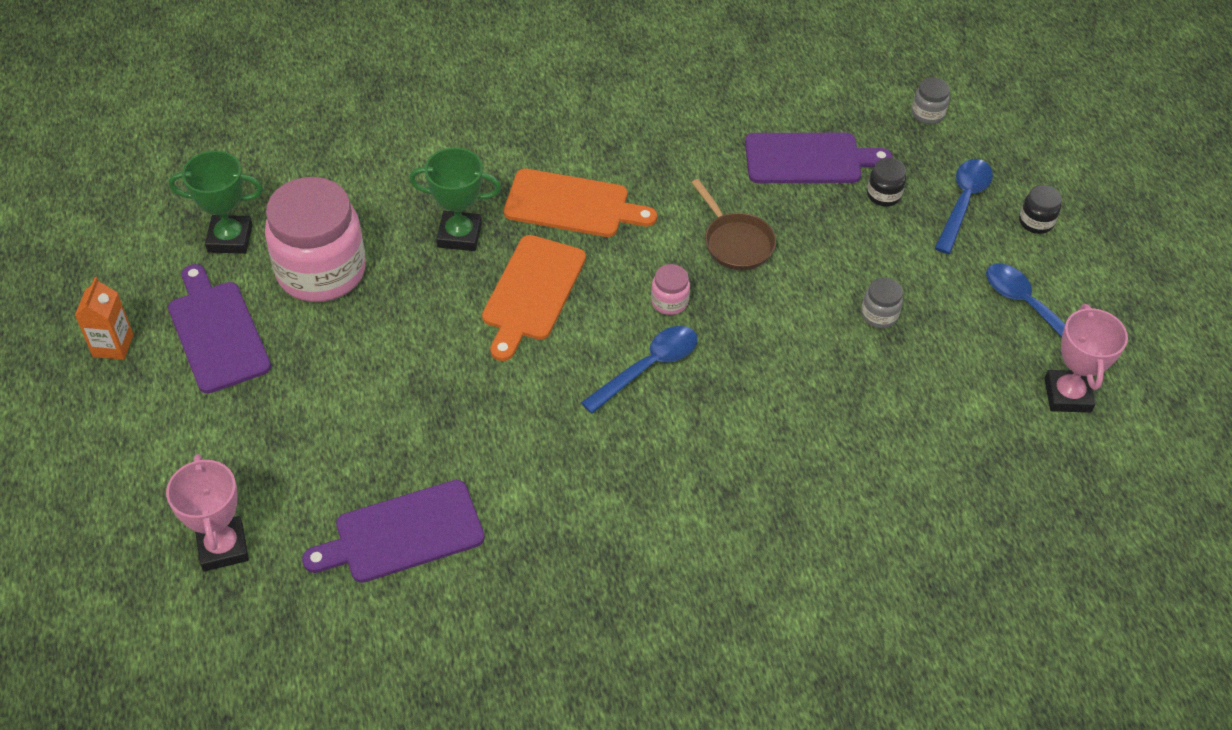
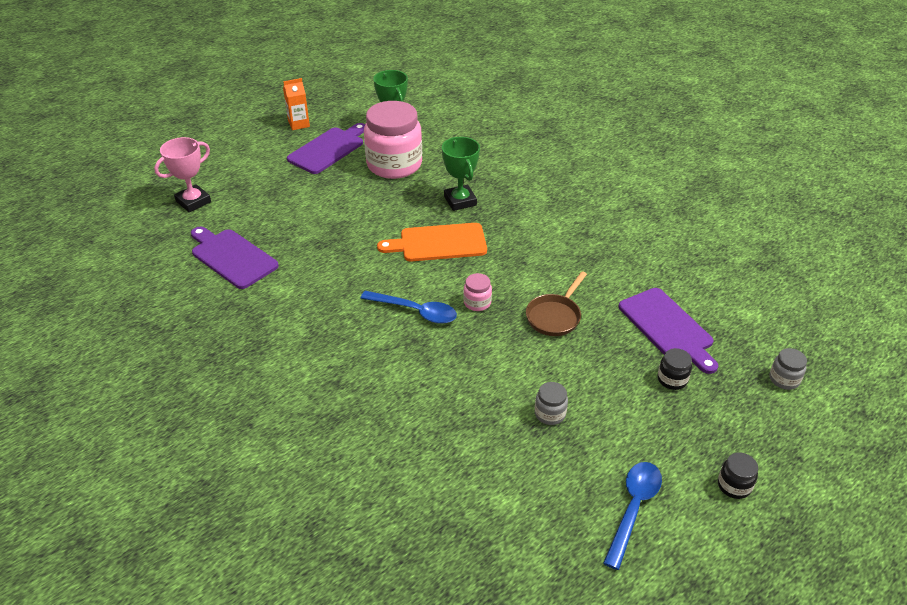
camera: 65 degrees right, 10 degrees down
(572, 204) = (522, 234): orange cutting board -> none
(963, 202) = (710, 430): blue spoon -> none
(1067, 395) = (558, 563): pink trophy -> none

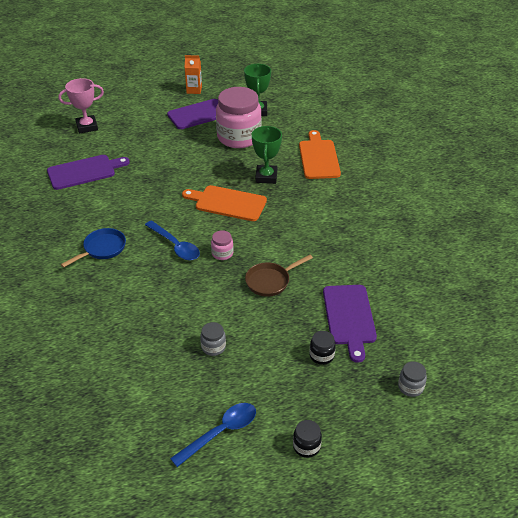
camera: 25 degrees right, 0 degrees up
(232, 257) = (84, 171): purple cutting board -> purple cutting board turned 90 degrees clockwise
(327, 344) = (102, 249): none -> blue pan
(501, 163) = (318, 157): none -> orange cutting board

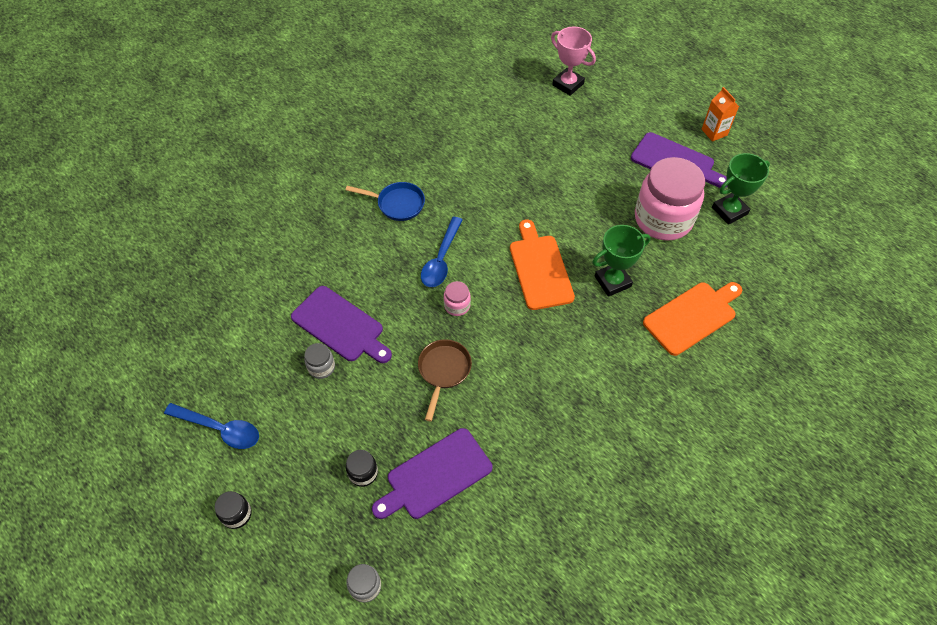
camera: 60 degrees right, 15 degrees up
(84, 171) = (497, 124): purple cutting board -> purple cutting board (340, 325)
(270, 281) = (443, 371): brown pan -> brown pan turned 75 degrees clockwise

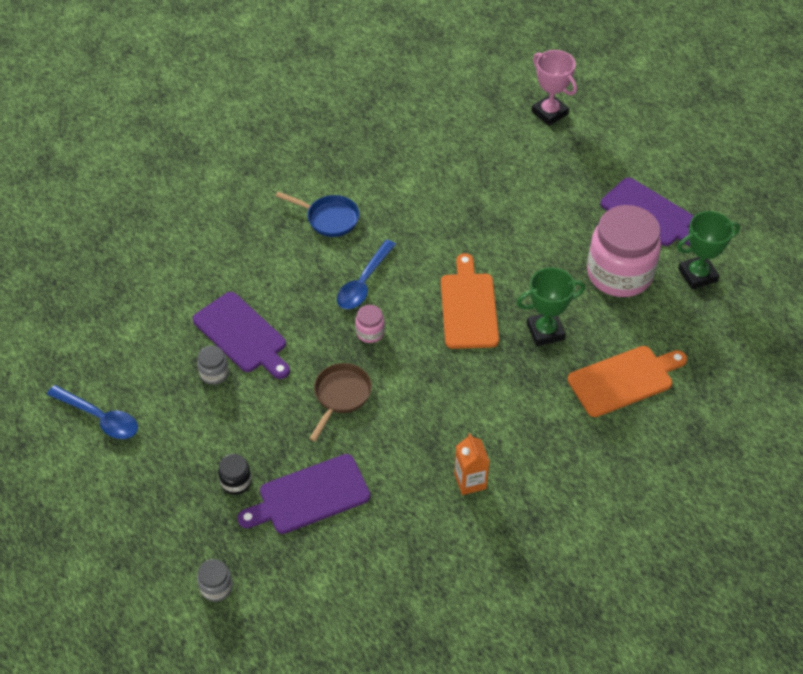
camera: 10 degrees right, 5 degrees down
(236, 514) = (102, 501): black jar -> none
(714, 132) = (704, 187): orange carton -> orange carton (470, 481)

